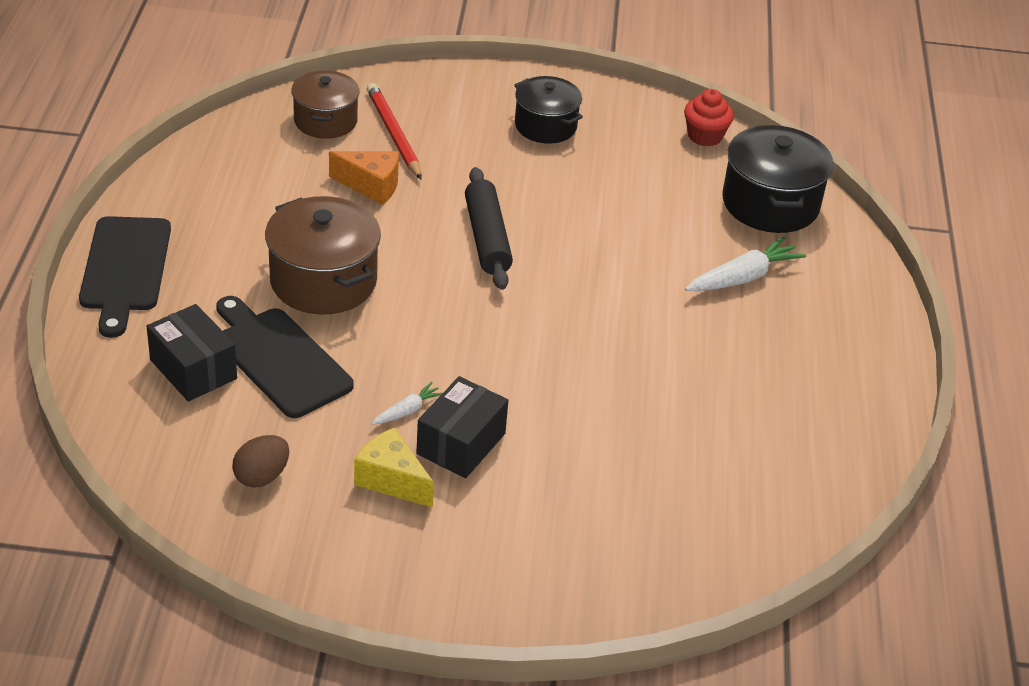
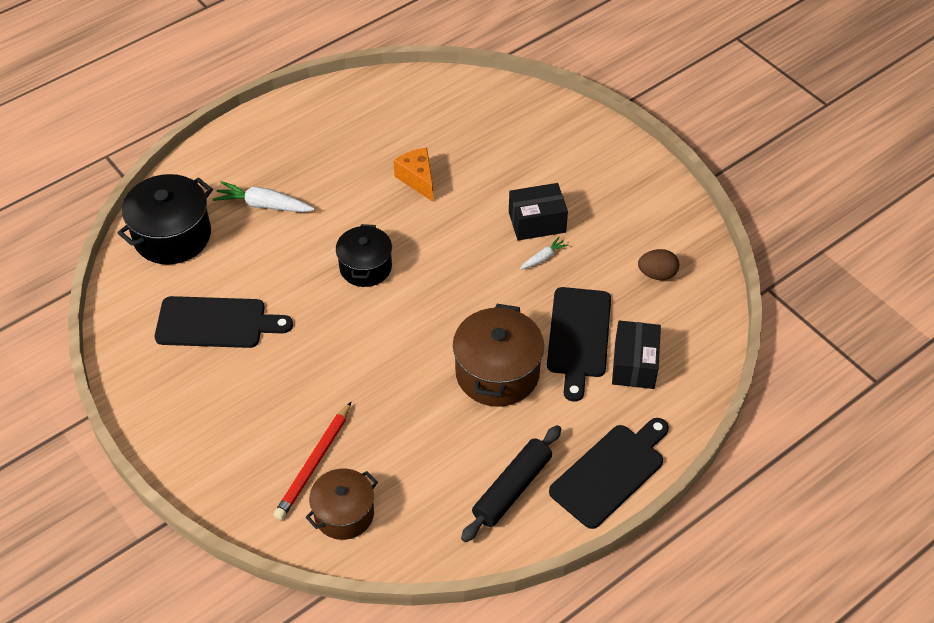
camera: 130 degrees left, 10 degrees up
(371, 186) = (384, 427): orange cheese -> orange cheese (417, 179)
(391, 480) = (593, 228): yellow cheese -> none
(407, 411) = (543, 258): white carrot -> white carrot turned 135 degrees clockwise
(486, 238) = (365, 333): black rolling pin -> black rolling pin (512, 489)
(545, 126) = (208, 393): black pot -> black pot (365, 267)
(620, 169) = (216, 323): none -> black cutting board
(705, 136) = (127, 309): red cupcake -> none

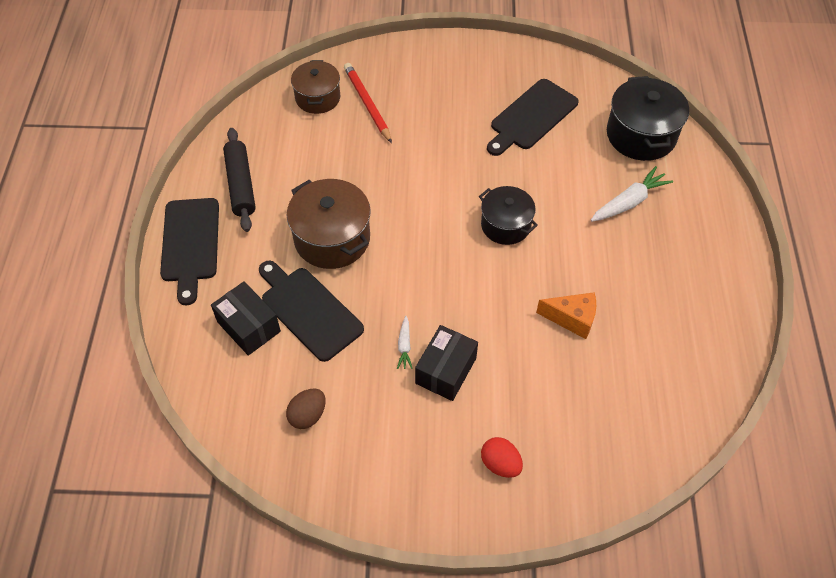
camera: 130 degrees right, 5 degrees up
(572, 154) = (500, 464): none -> red egg

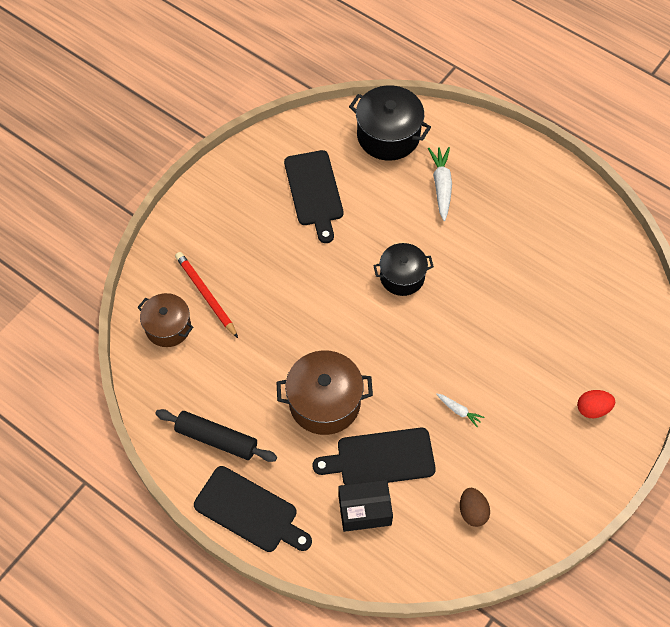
camera: 55 degrees left, 5 degrees up
(367, 104) = (206, 295): red pencil -> red pencil turned 45 degrees clockwise
(446, 371) = (498, 396): black box -> none
(572, 319) = (512, 289): orange cheese -> none

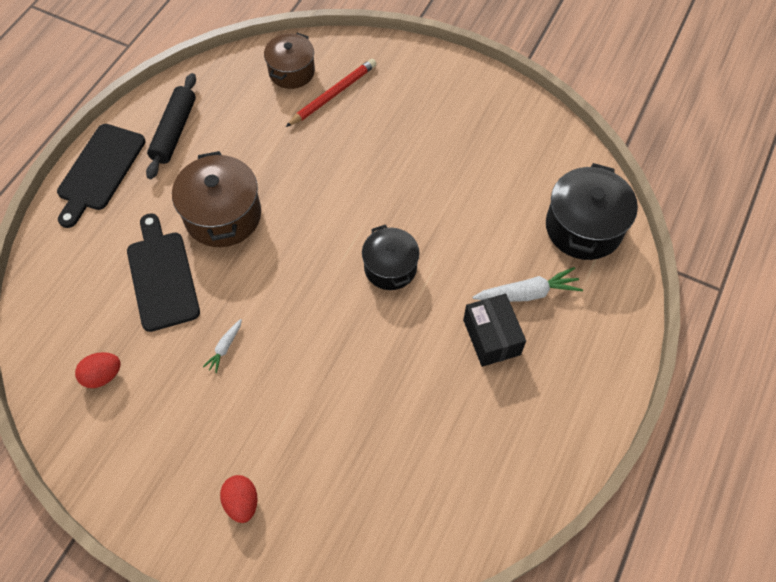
camera: 80 degrees right, 0 degrees up
(314, 192) = (483, 166): black cutting board -> none
(364, 510) = (102, 269): black box -> black box (491, 337)
(472, 511) = (103, 375): brown egg -> red egg

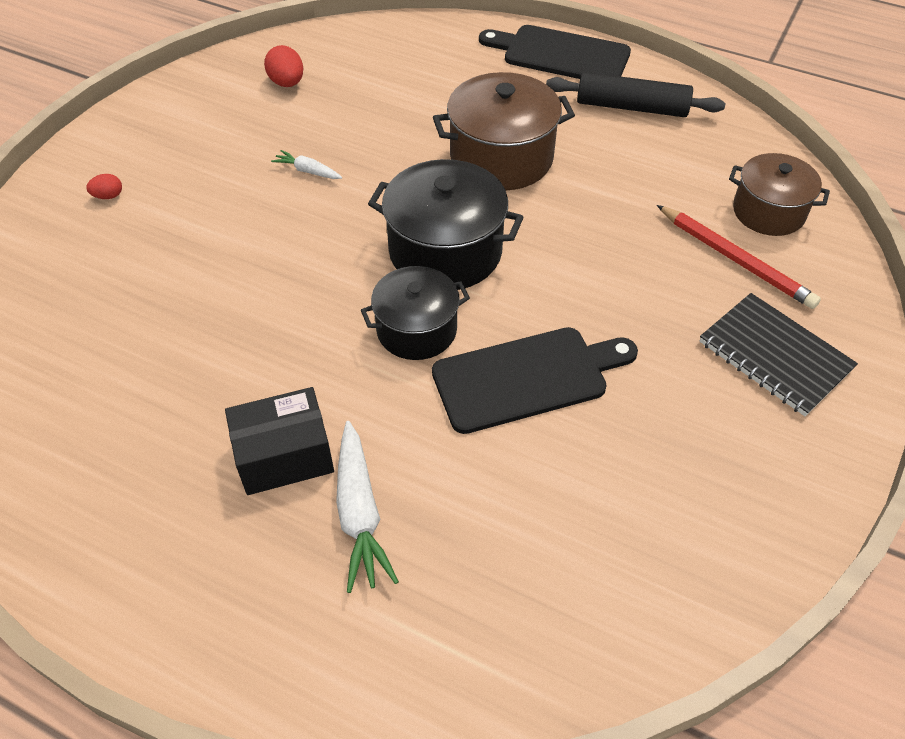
camera: 90 degrees right, 10 degrees down
(162, 276) = (411, 114): black cutting board -> black cutting board (526, 377)
(242, 502) = (108, 196): red egg -> red egg, size x0.60
(409, 88) = (774, 356): none -> black notebook
(583, 227) = (497, 622): black pot -> black pot (445, 251)

